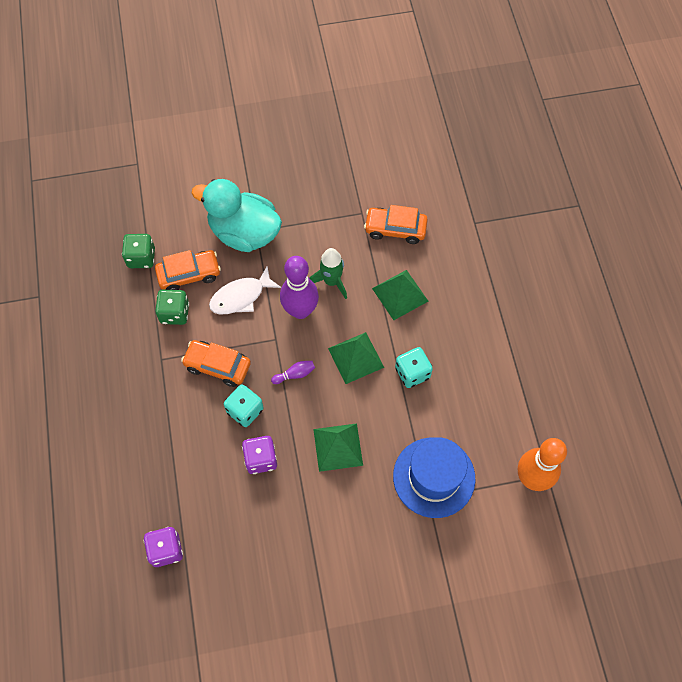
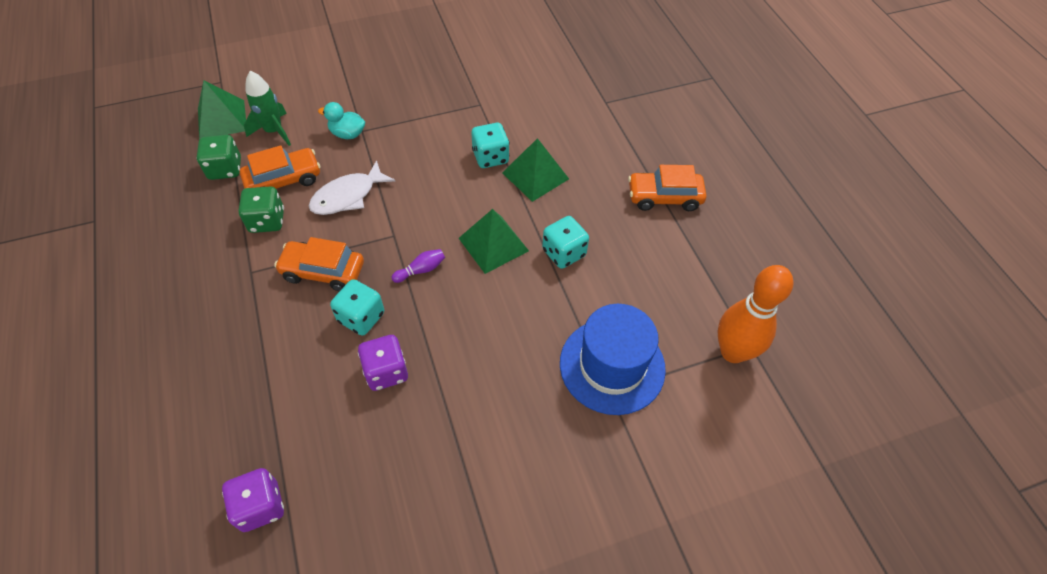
camera: 10 degrees left, 10 degrees down
(244, 233) = (347, 134): turquoise duck -> turquoise duck, size x0.44
(300, 310) = (421, 203): purple bowling pin -> none
(331, 281) = (454, 170): green rocket -> green rocket (274, 131)
(338, 447) = (484, 345): green pyramid -> green pyramid (222, 119)
(364, 271) = (490, 157): none -> turquoise dice
(395, 229) = (519, 115): orange car -> orange car (664, 197)

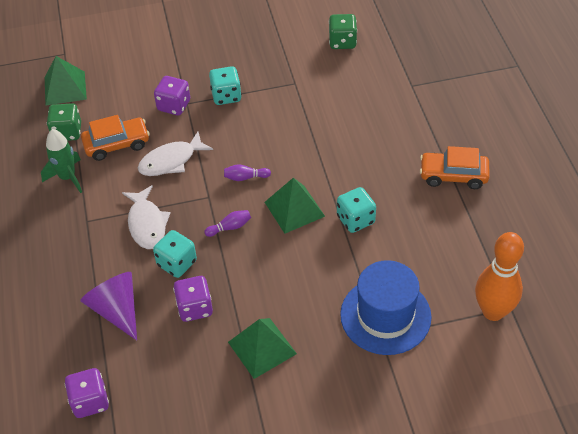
camera: 10 degrees right, 5 degrees down
(267, 221) = (101, 179): green dice -> green dice (342, 42)
(274, 131) = (110, 100): green rocket -> green rocket (67, 177)
(290, 381) = (116, 310): none -> purple cone
(323, 271) = (147, 224): orange car -> white fish
(347, 134) = (174, 106): turquoise duck -> purple dice
(434, 211) = (245, 177): none -> purple bowling pin
(490, 157) = (299, 132): turquoise dice -> turquoise dice (226, 96)
(535, 175) = (338, 150): green pyramid -> green pyramid (262, 347)

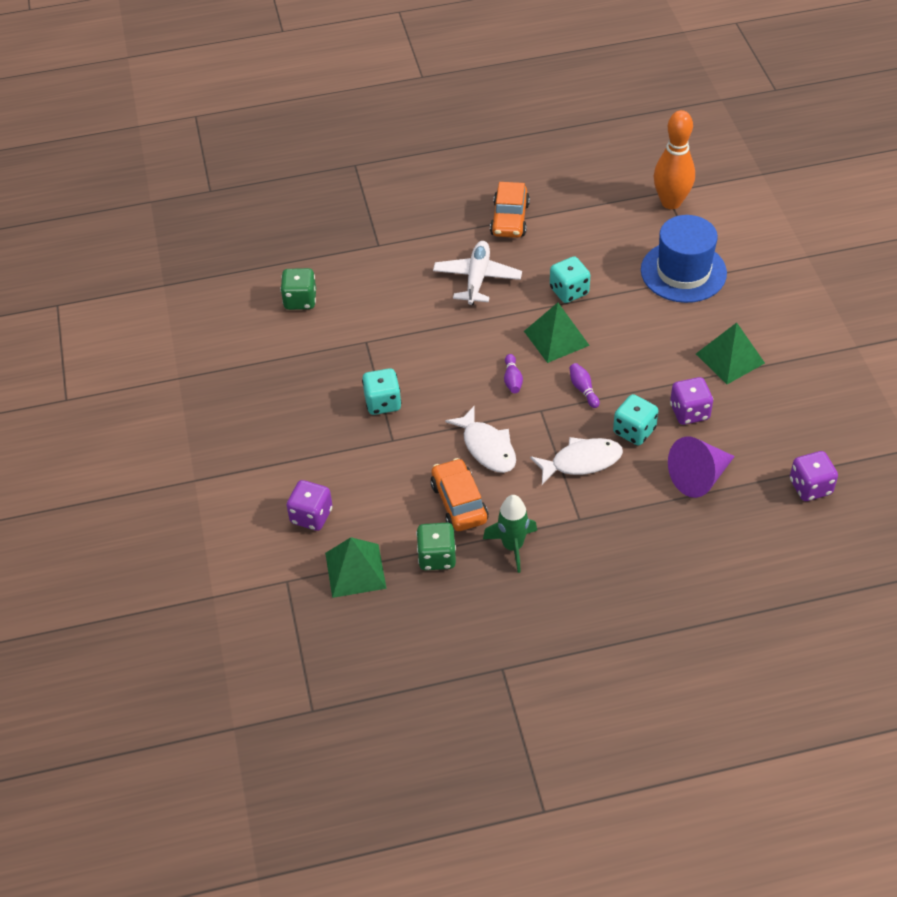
camera: 90 degrees left, 0 degrees up
(174, 106) = (396, 452): purple dice -> purple dice (311, 516)
(370, 152) = (477, 279): none -> white plane

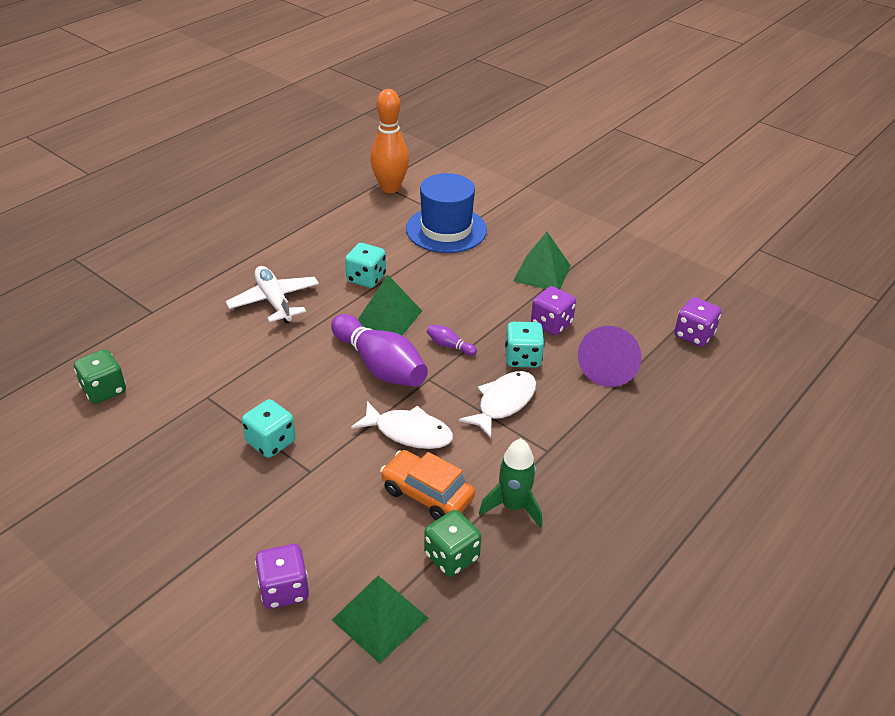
camera: 40 degrees left, 10 degrees down
(509, 219) = (264, 247): orange car -> none
(512, 379) = (380, 366): purple bowling pin -> purple bowling pin, size x2.38

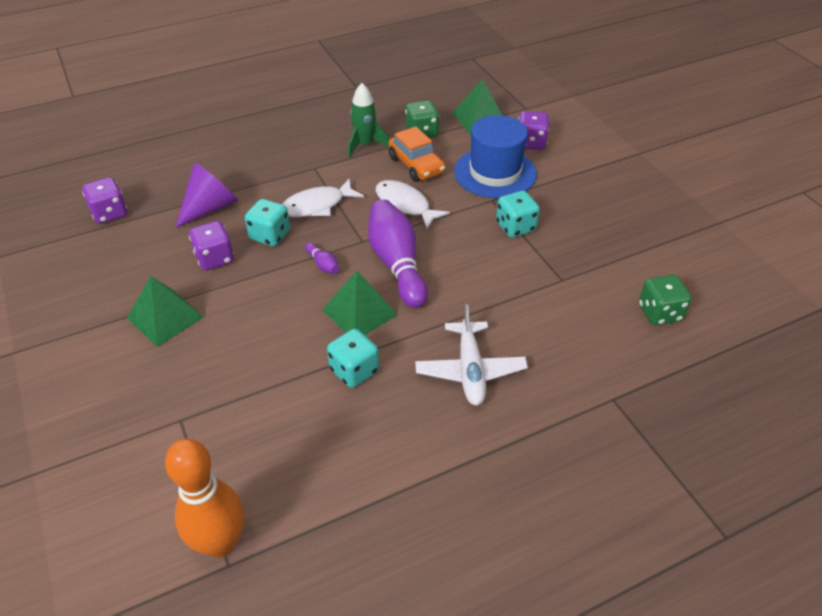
camera: 155 degrees left, 5 degrees up
(446, 229) = (210, 420): blue hat -> blue hat (495, 173)

